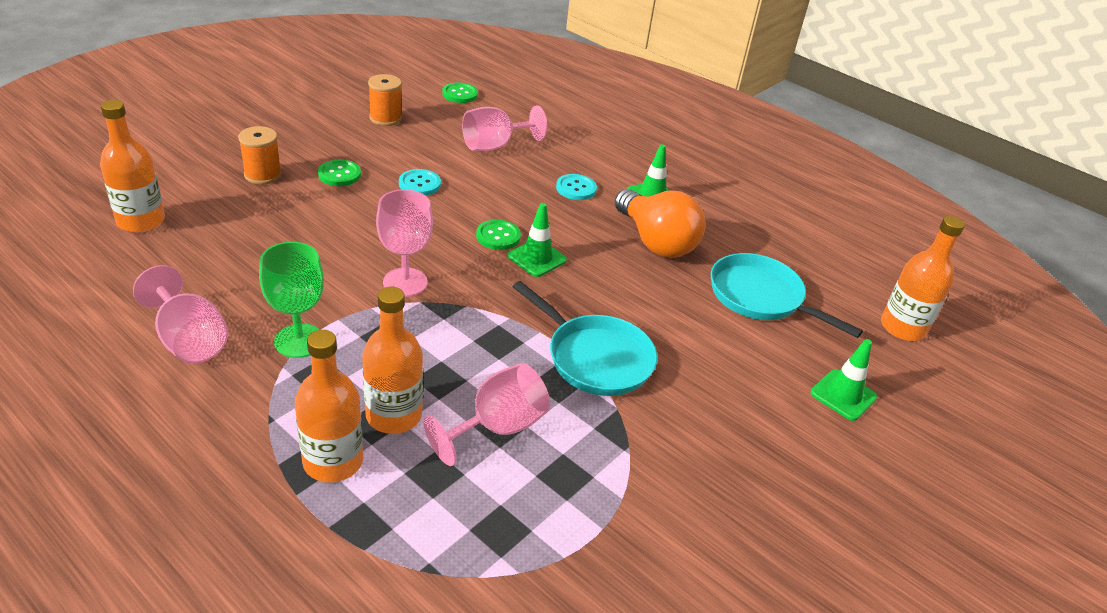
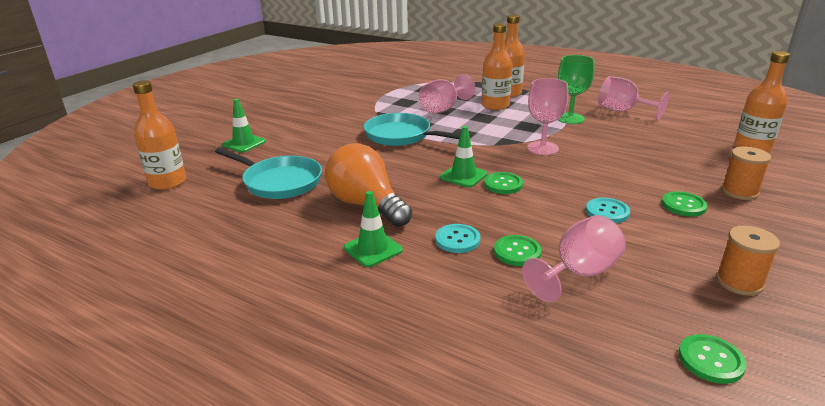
camera: 175 degrees right, 10 degrees down
(530, 169) = (517, 252): none -> green button

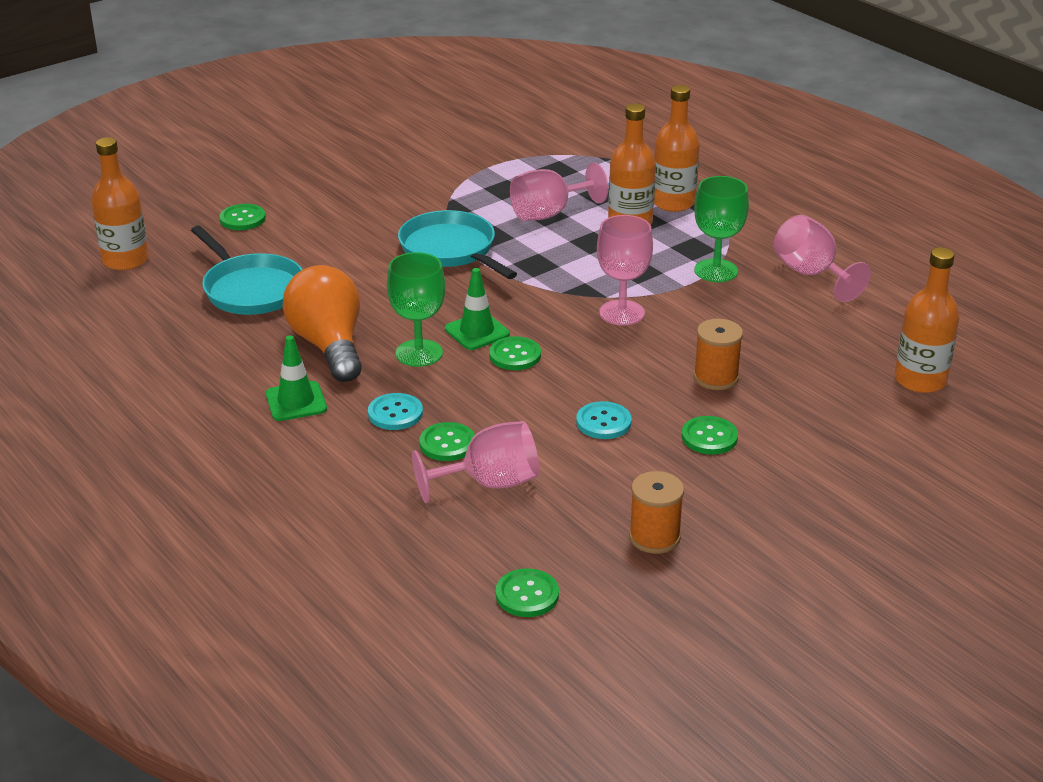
camera: 20 degrees right, 5 degrees up
(244, 143) = (242, 219): green traffic cone -> green button
(436, 196) = (419, 353): none -> green goblet
(739, 192) = (807, 437): orange spool -> orange spool (716, 378)

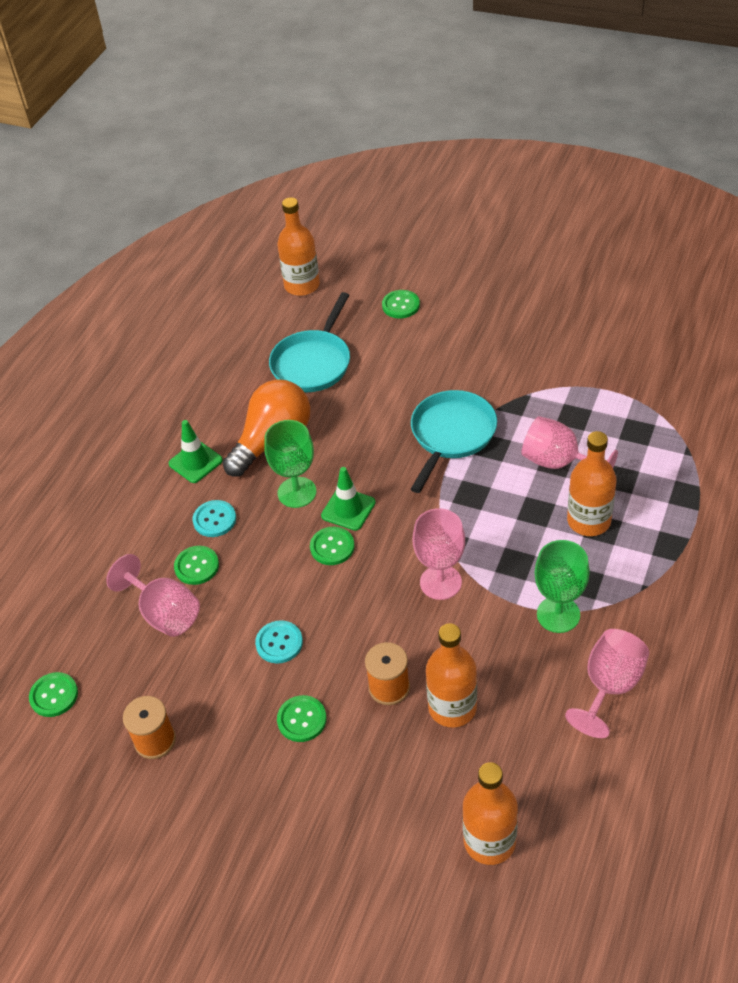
camera: 65 degrees right, 15 degrees up
(673, 203) = (651, 533): orange bottle -> orange bottle (452, 707)

